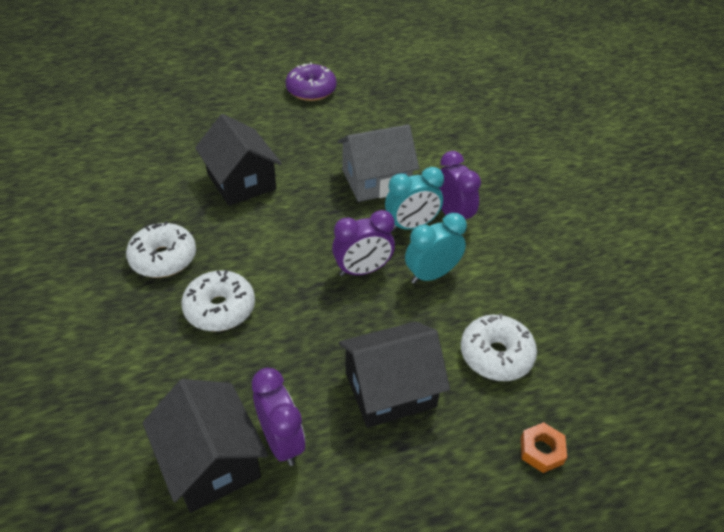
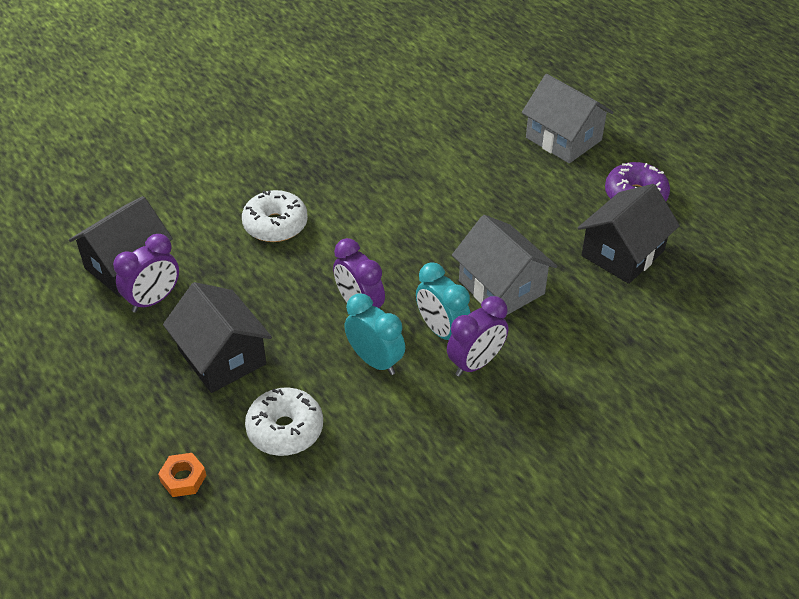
camera: 75 degrees right, 0 degrees up
(163, 258) = (320, 173): white donut -> none
(224, 104) = (563, 139): none -> grey house
(241, 181) = (445, 188): black house -> black house (622, 253)

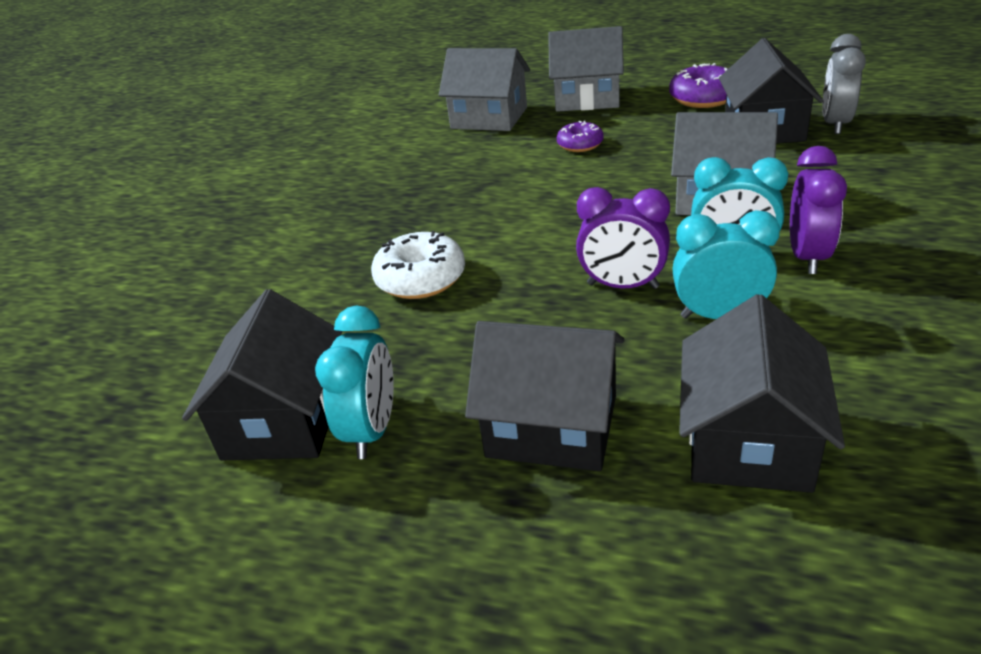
camera: 35 degrees left, 10 degrees down
(153, 300) = (372, 430): purple clock -> turquoise clock
(183, 478) = (731, 600): orange nut -> none
(285, 429) = (748, 441): white donut -> black house
(478, 113) = (489, 118): none -> grey house
(494, 181) = (580, 145): none -> purple donut
(673, 284) = (835, 124): none -> grey clock

